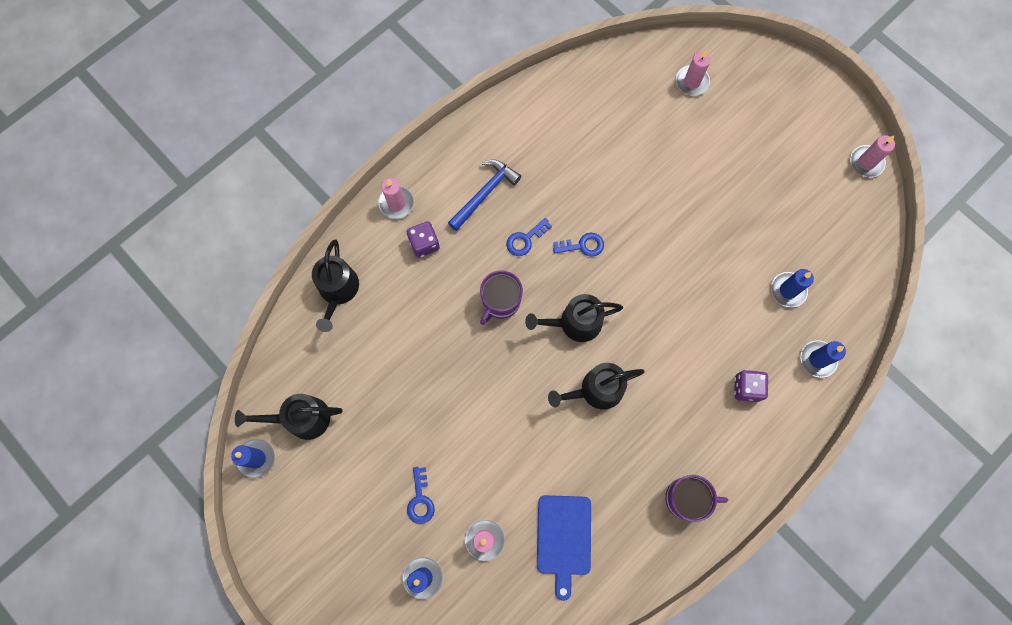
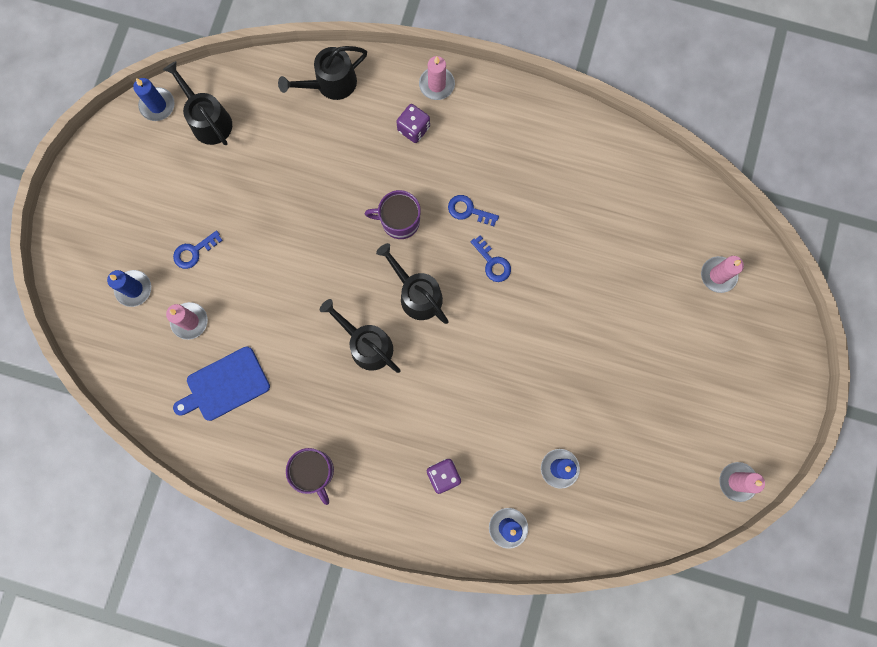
camera: 60 degrees right, 5 degrees up
(485, 193) = (491, 152): blue hammer -> none

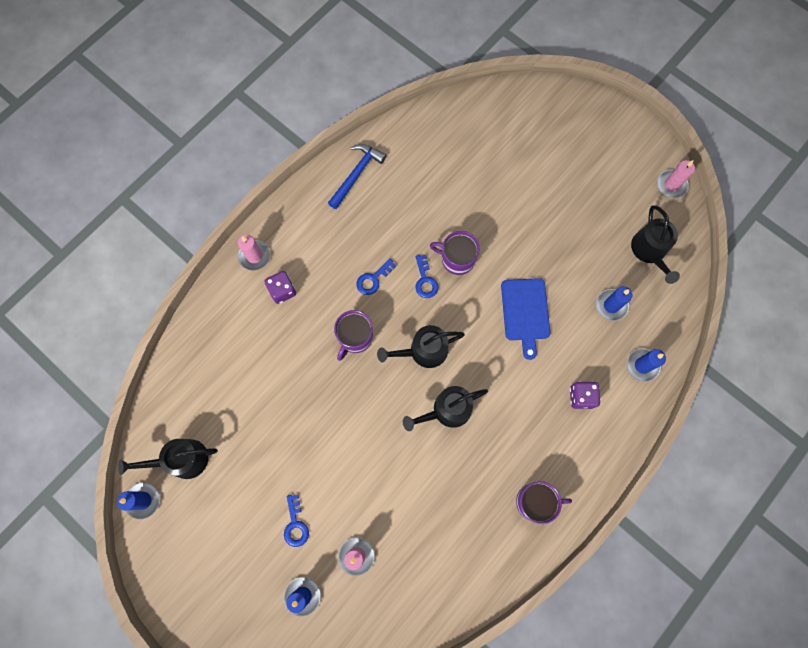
camera: 65 degrees left, 5 degrees down
(225, 385) = (428, 548): blue cutting board -> blue cutting board (525, 312)
(331, 83) = (207, 340): black watering can -> black watering can (650, 251)
(492, 263) = (425, 280): blue key -> blue key turned 90 degrees clockwise
(532, 284) = (457, 259): none -> purple mug
(575, 140) = (357, 174): none -> blue hammer
(718, 275) = (511, 125): pink candle -> none

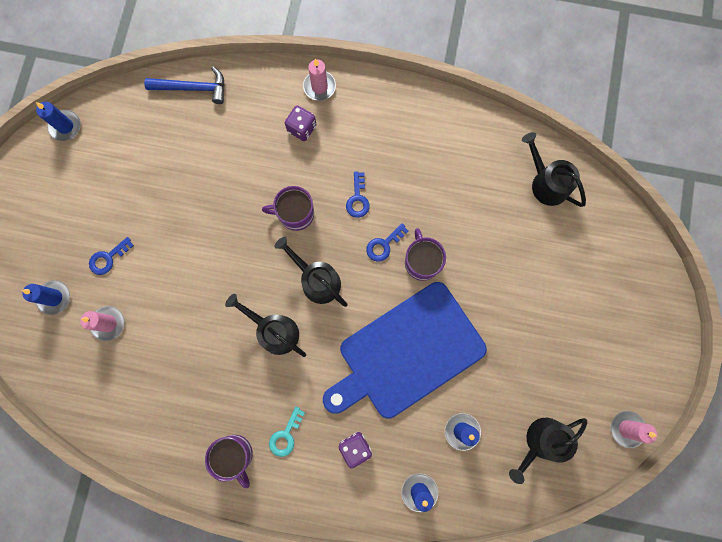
camera: 60 degrees right, 5 degrees up
(182, 460) = (113, 136): black watering can -> black watering can (546, 183)
(357, 174) = (449, 127): blue hammer -> blue hammer (193, 88)
(373, 279) = (358, 199): blue key -> blue key turned 105 degrees counterclockwise
(525, 312) = (407, 352): blue cutting board -> blue cutting board, size x1.89
(541, 449) = (286, 435): none -> turquoise key

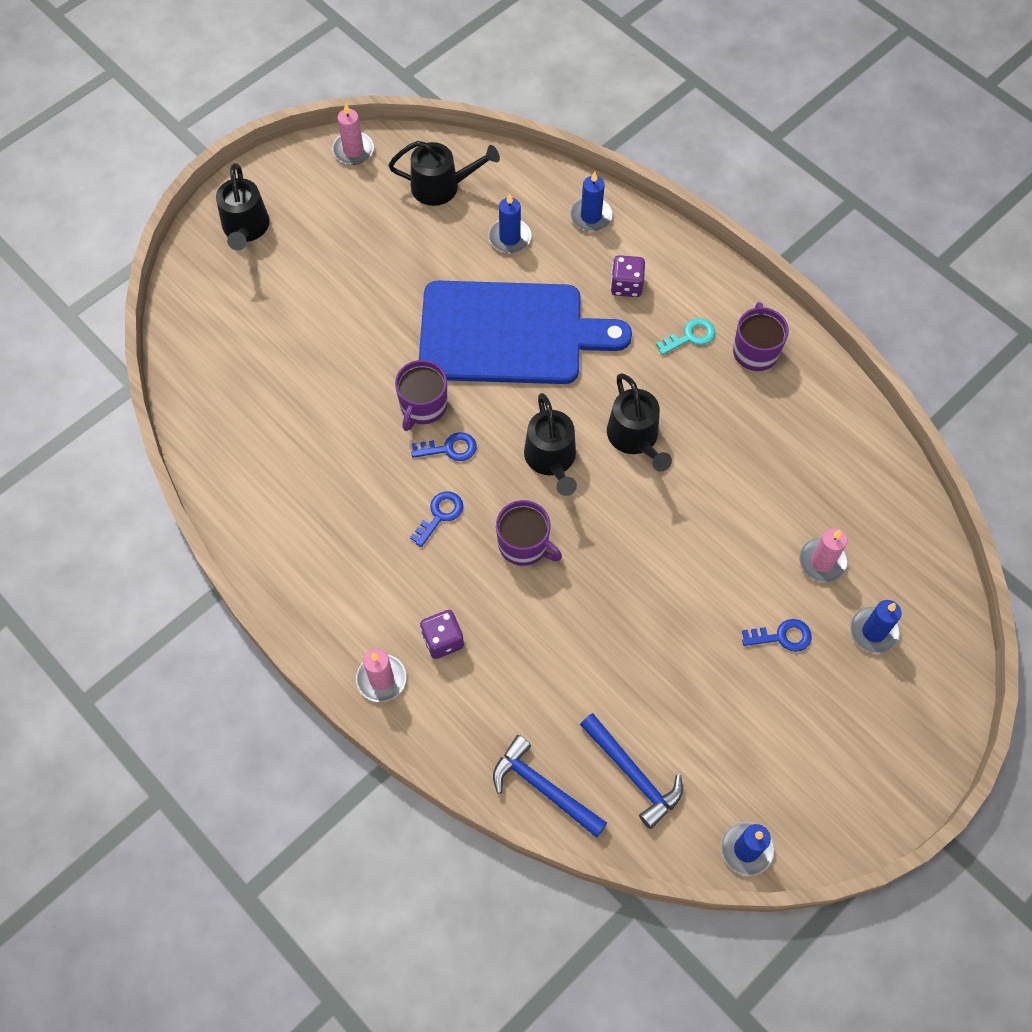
camera: 145 degrees left, 15 degrees down
(149, 125) = (633, 774): none -> blue hammer
(546, 183) = (220, 398): black watering can -> black watering can (245, 228)

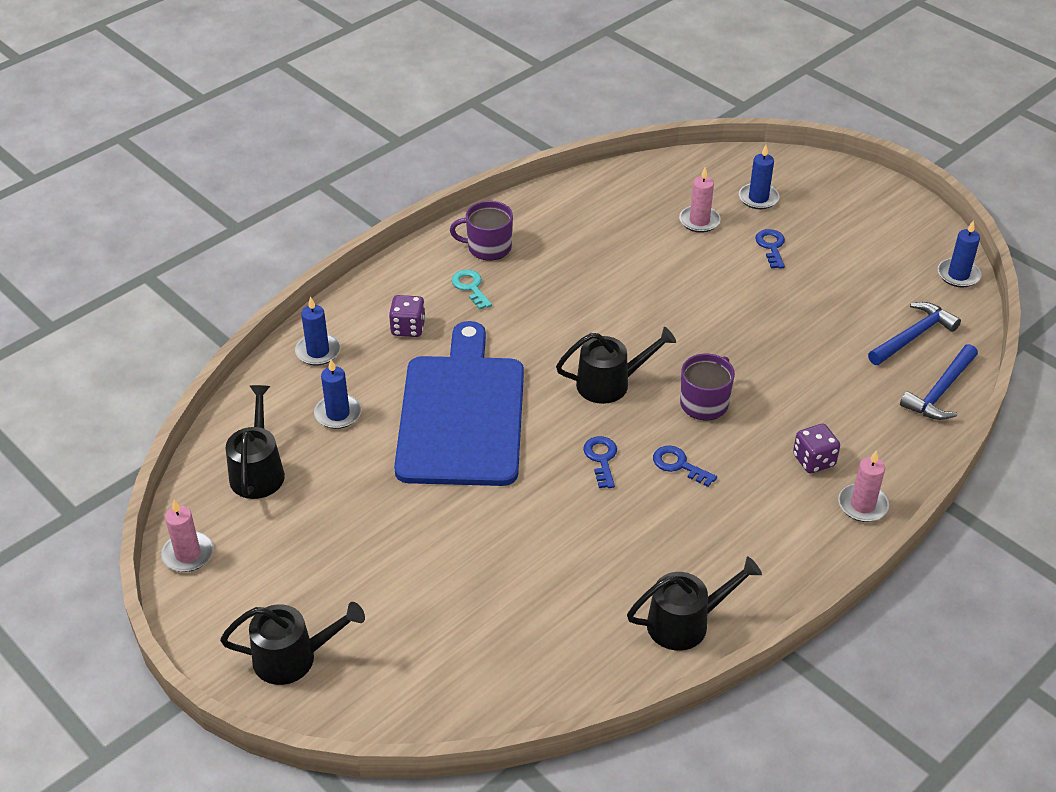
camera: 90 degrees left, 20 degrees down
(423, 406) = (551, 481): purple mug -> none
(635, 438) = (584, 326): black watering can -> black watering can (685, 623)

